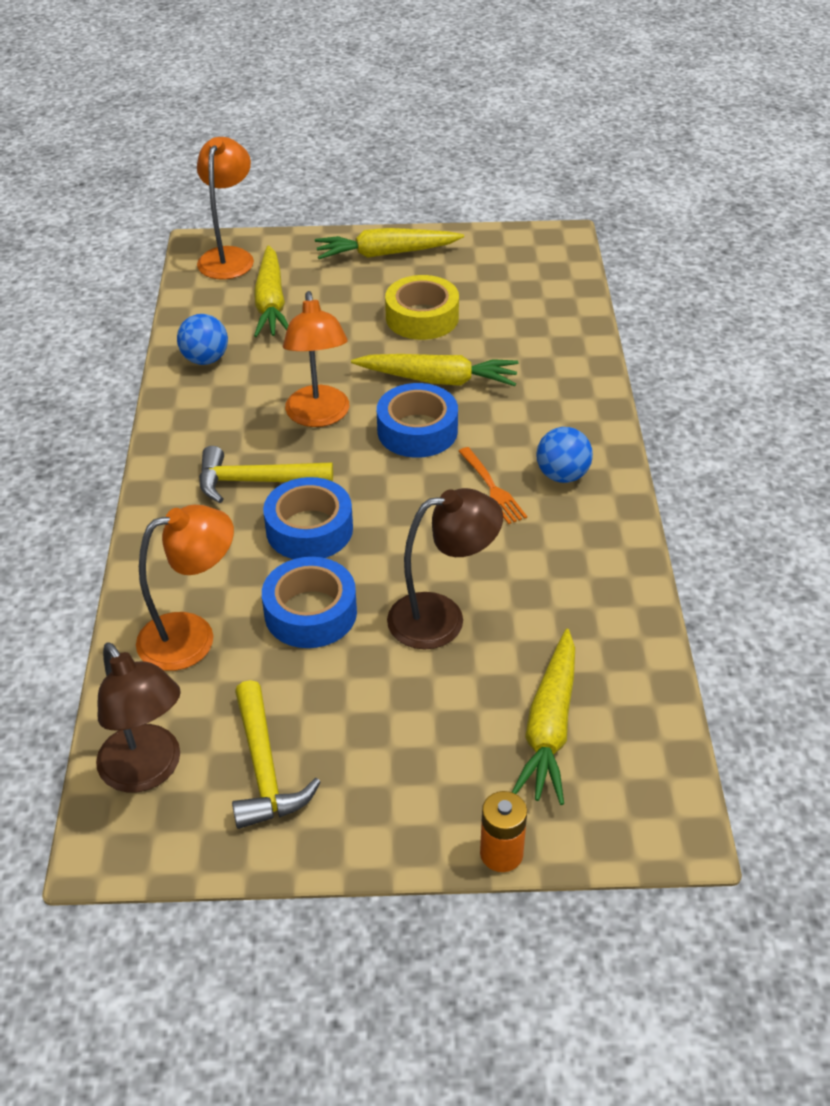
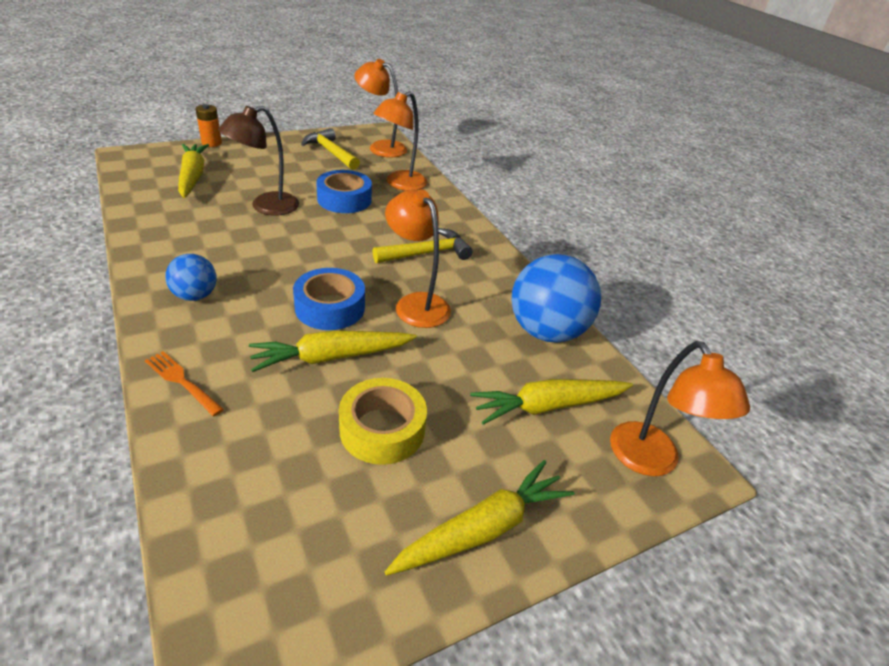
camera: 150 degrees right, 5 degrees down
(148, 771) = (381, 147): brown lamp -> orange lamp
(205, 359) = (546, 331): blue ball -> blue ball, size x1.86
(271, 303) = (548, 406): yellow carrot -> yellow carrot turned 75 degrees counterclockwise
(309, 529) = (371, 234): blue tape -> none
(492, 488) = (253, 277): orange fork -> orange fork (182, 381)

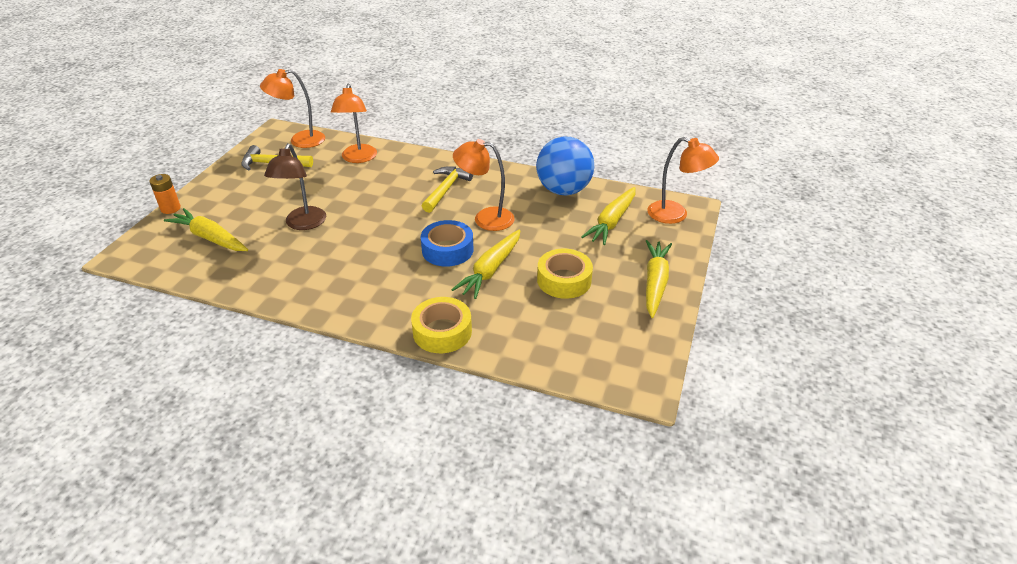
camera: 40 degrees left, 0 degrees up
(182, 381) = (442, 332): orange fork -> yellow tape
(195, 296) = (365, 295): blue ball -> none
(344, 199) = (343, 189): blue tape -> none

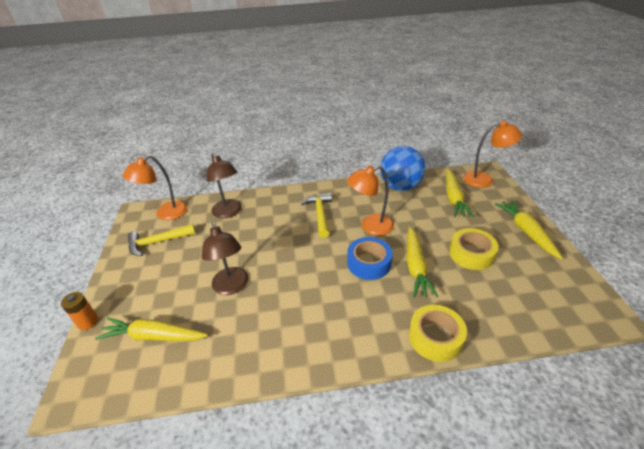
camera: 25 degrees left, 0 degrees up
(358, 158) = (229, 212): orange lamp -> brown lamp

